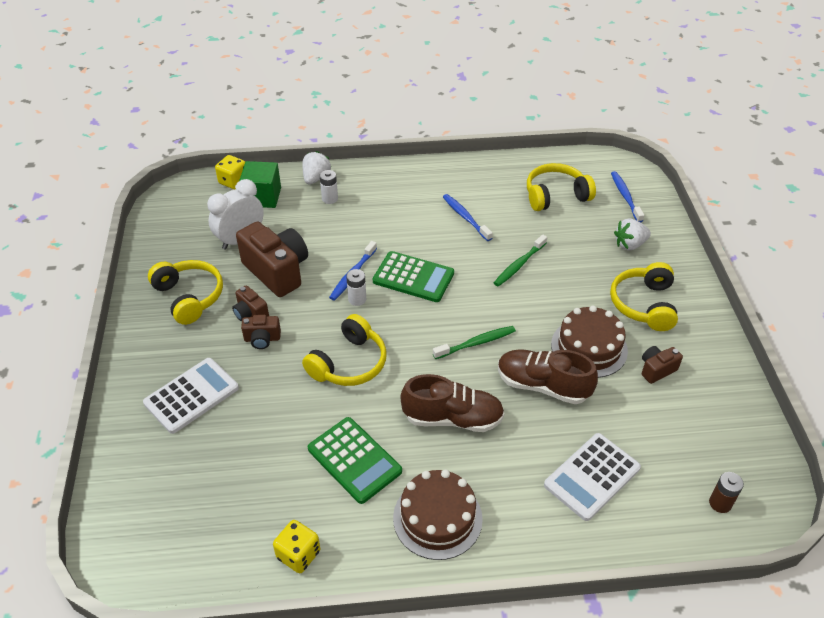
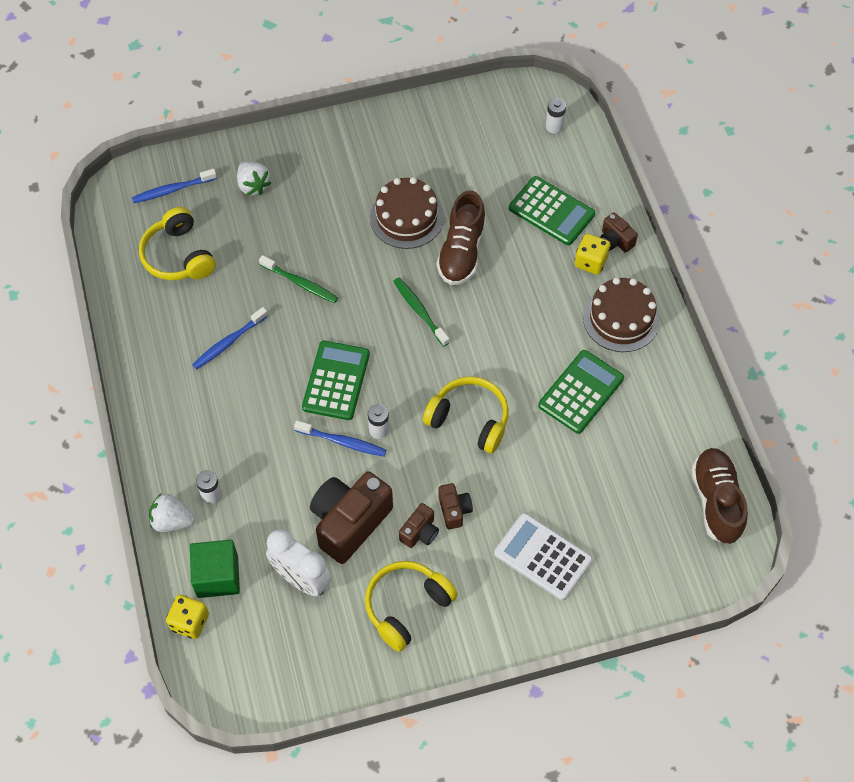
camera: 100 degrees left, 15 degrees up
(298, 554) = (683, 416): yellow dice -> yellow dice (590, 262)
(452, 418) = (516, 320): brown shoe -> brown shoe (716, 501)
(592, 476) = (551, 211): white calculator -> green calculator
(644, 304) = (340, 174): yellow headphones -> none
(656, 370) = (423, 165): brown camera -> brown camera (615, 240)
(720, 503) = (554, 126): brown battery -> white battery

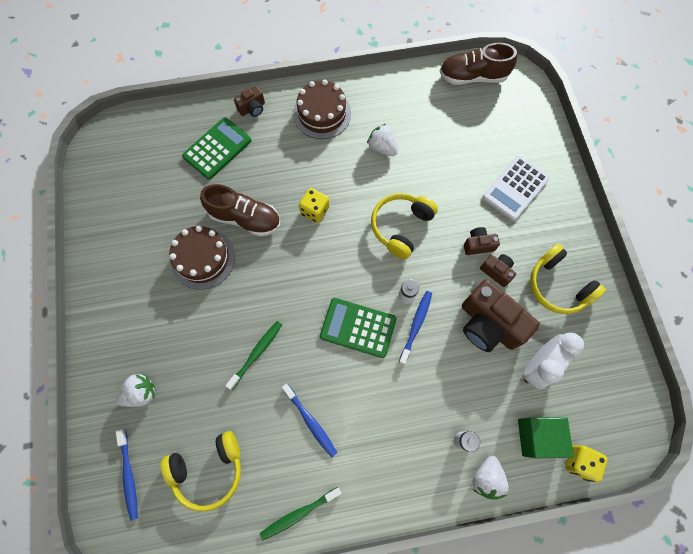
camera: 85 degrees left, 10 degrees up
(419, 311) = (298, 255): green toothbrush -> green toothbrush (299, 514)
(554, 126) = (134, 137): white battery -> none
(581, 392) = (382, 148): green calculator -> white strawberry
(590, 262) = (269, 127): yellow dice -> yellow dice (315, 210)

